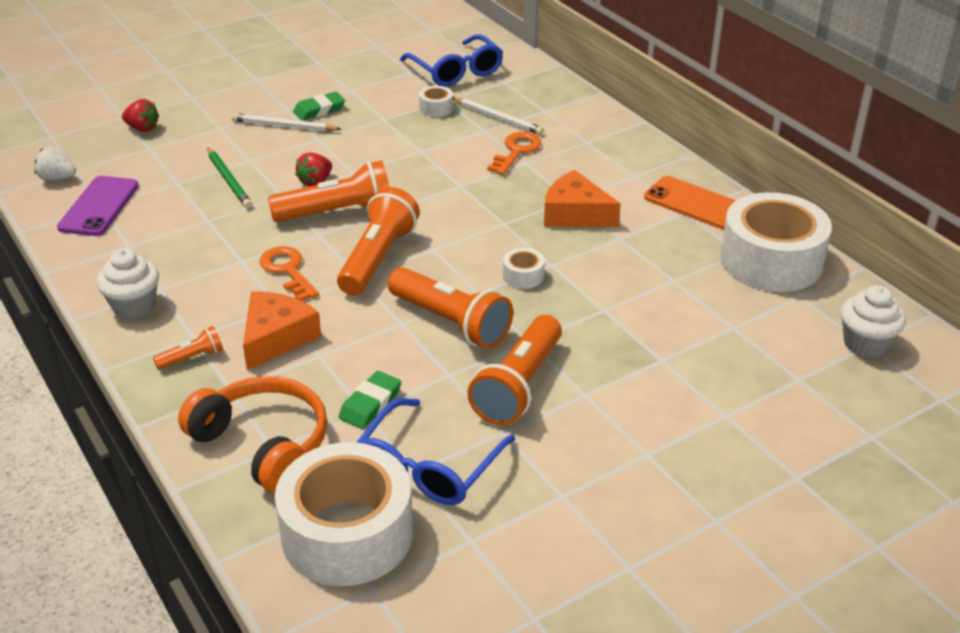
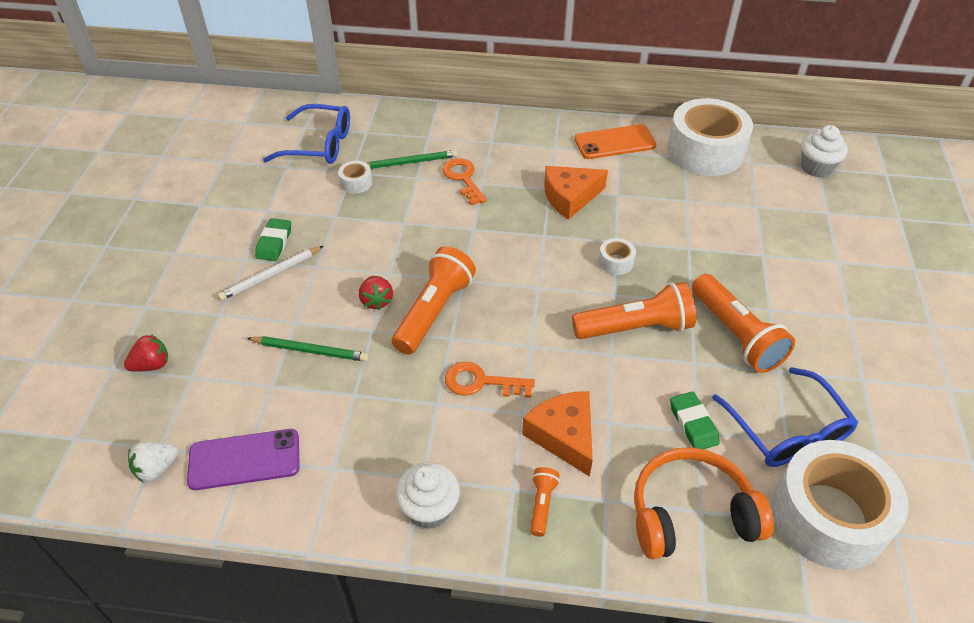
camera: 50 degrees left, 10 degrees up
(99, 206) = (244, 460): purple phone -> purple phone turned 60 degrees counterclockwise
(377, 258) = (518, 322): orange flashlight -> none
(498, 118) = (409, 162): white pencil -> green pencil

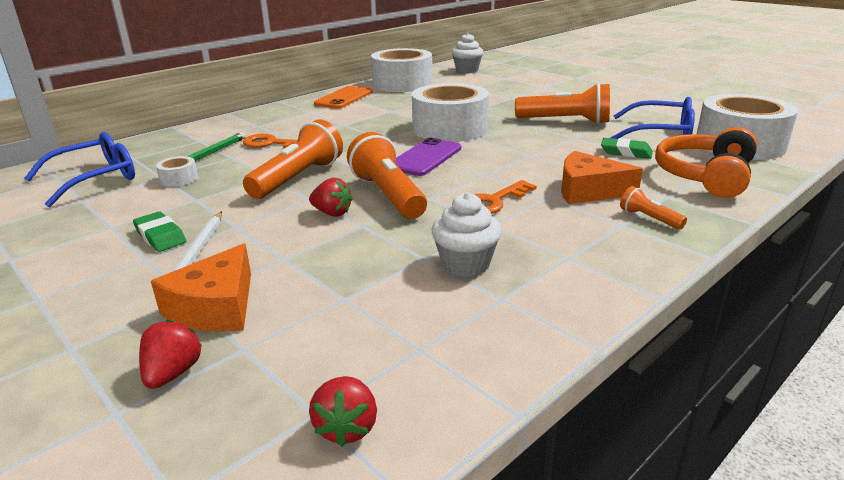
camera: 50 degrees left, 20 degrees down
(156, 469) = (347, 427): white strawberry -> red strawberry
(244, 460) = (422, 350): purple phone -> purple phone (425, 158)
(310, 350) = (334, 262): green pencil -> none
(429, 509) = (607, 265): white cupcake -> white cupcake (465, 264)
(570, 197) = (365, 122): orange cheese -> orange cheese (216, 307)
(616, 262) = (450, 129): white tape -> white tape, size x2.48
(635, 328) = (518, 141): orange flashlight -> orange flashlight (298, 178)

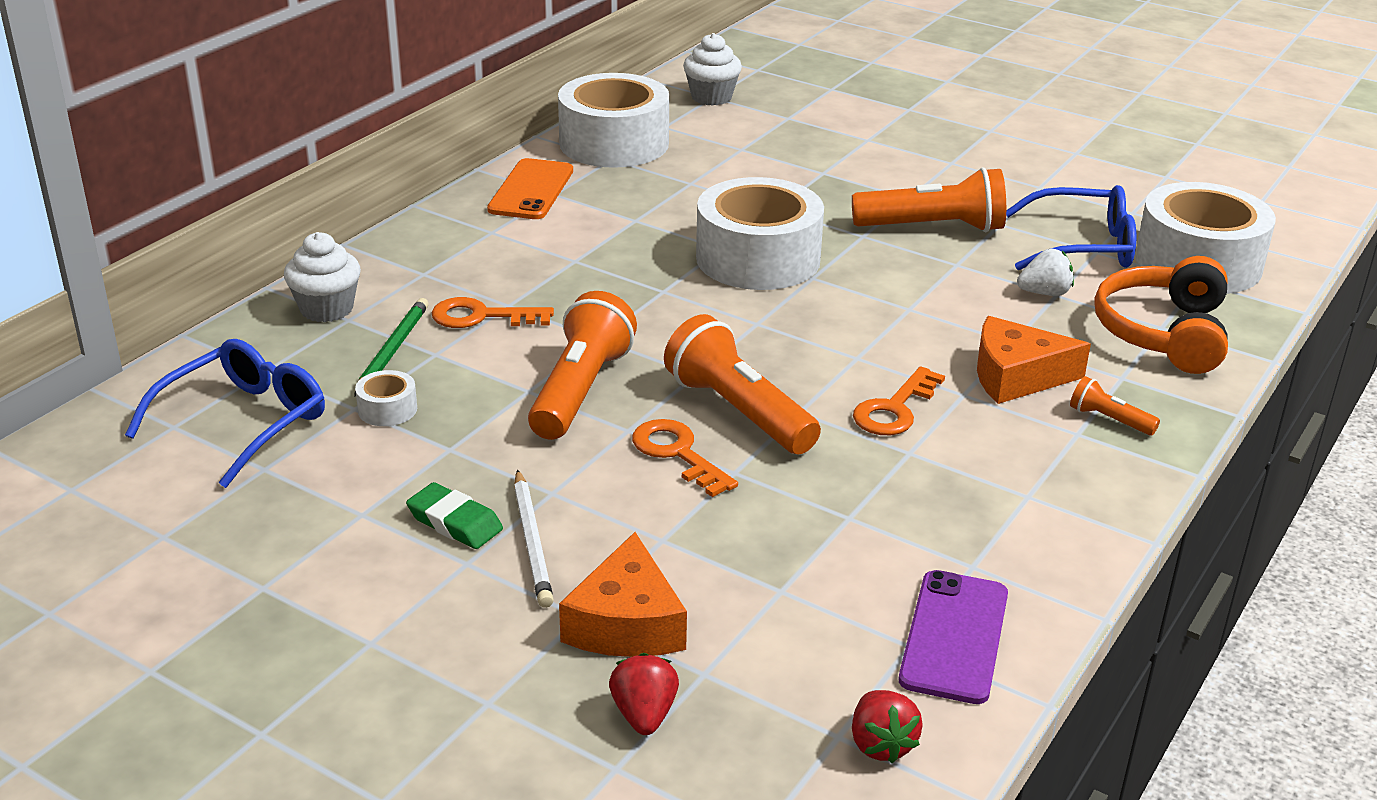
camera: 15 degrees left, 5 degrees up
(332, 213) = (678, 454): red strawberry -> orange key
(425, 158) = (753, 329): purple phone -> purple phone (954, 637)
(465, 264) = (906, 521): white cupcake -> white cupcake (326, 309)
(626, 152) = (1044, 293): green eraser -> white strawberry

